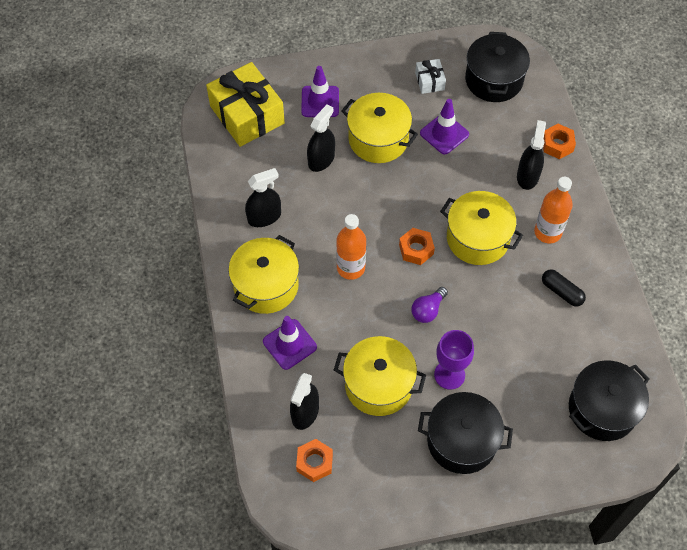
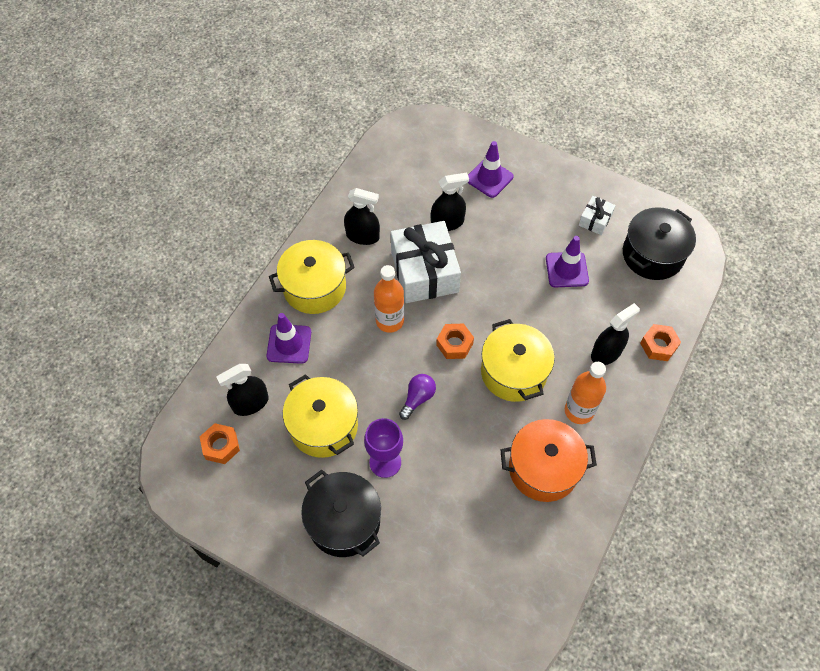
camera: 40 degrees right, 0 degrees up
(247, 115) = (423, 151): yellow gift -> none
(341, 210) = (424, 272): none -> white gift
(378, 139) = (508, 237): yellow pot -> none
(428, 310) = (418, 398): purple light bulb -> purple light bulb turned 135 degrees clockwise
(561, 292) = (543, 468): black capsule -> orange pot
(602, 409) = (483, 592): black pot -> none

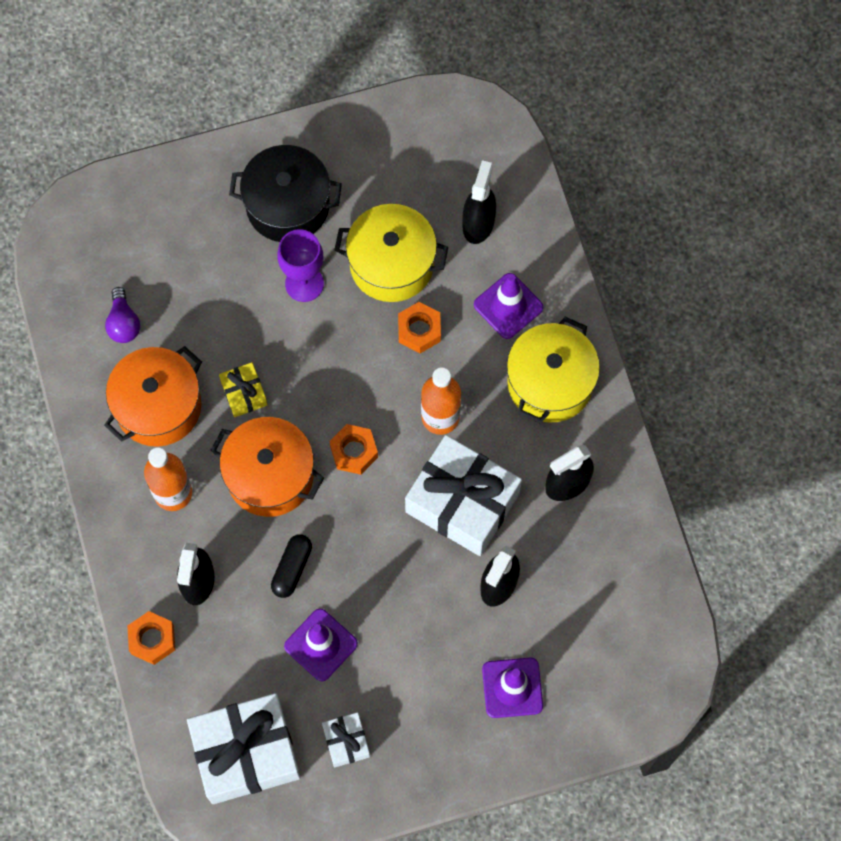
camera: 135 degrees right, 10 degrees up
(221, 446) = (460, 167): orange nut -> orange nut (419, 330)
(418, 398) = (334, 366): purple light bulb -> purple light bulb (123, 323)
(484, 430) = (244, 393): none -> yellow gift
(513, 372) = (270, 475): yellow pot -> orange pot
(547, 316) = (292, 568): none -> black capsule
(652, 255) = (246, 753): black pot -> white gift

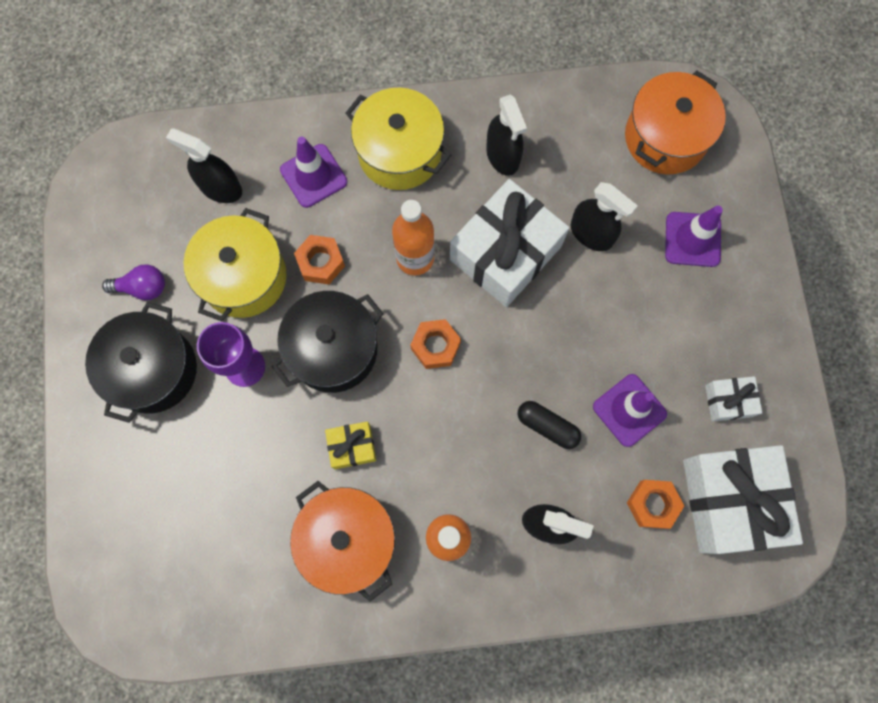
camera: 80 degrees left, 5 degrees up
(123, 323) = (245, 565): purple light bulb -> purple light bulb (142, 287)
(152, 639) = (602, 581): orange nut -> orange nut (652, 504)
(270, 475) = (446, 433): orange pot -> orange pot (665, 137)
(334, 359) = (333, 350): none -> black pot

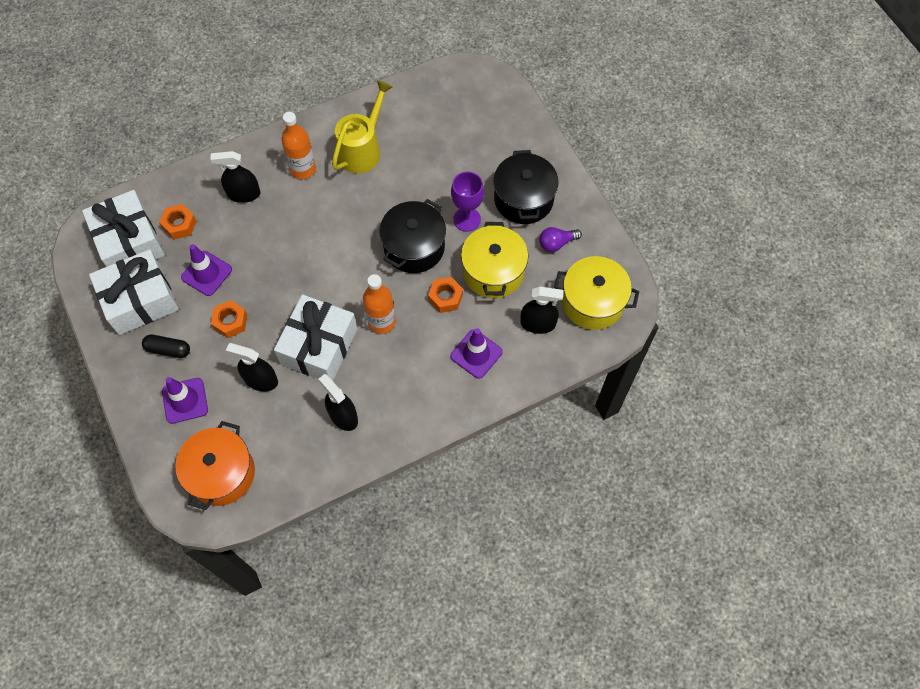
camera: 160 degrees right, 10 degrees down
(348, 540) = (362, 149): orange pot -> yellow watering can
(352, 446) = (379, 197): yellow gift -> none
(399, 153) = (420, 392): yellow pot -> yellow pot (592, 302)
(435, 346) = (347, 271): orange nut -> orange nut (230, 322)
(547, 426) = (258, 247): black capsule -> black capsule (168, 349)
(728, 401) = (140, 300): white gift -> white gift, size x2.14

